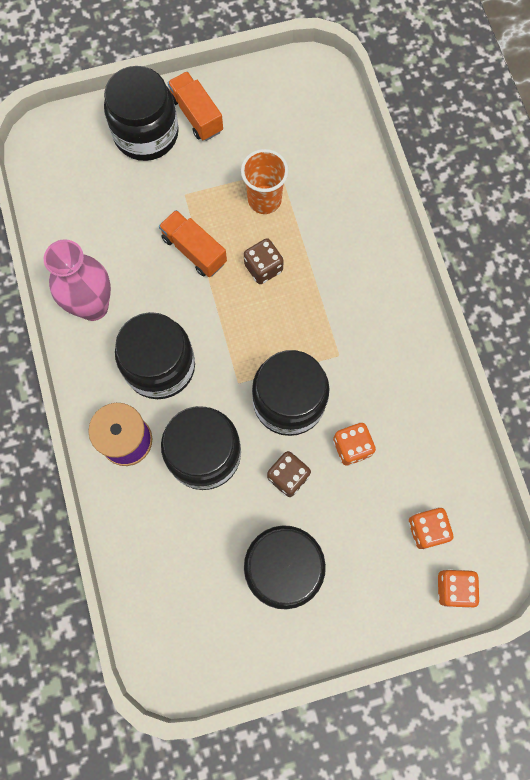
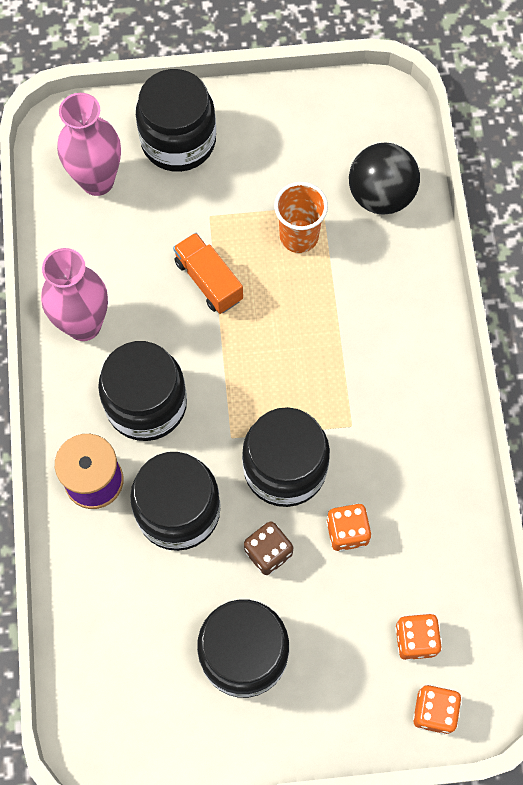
camera: 10 degrees right, 5 degrees down
(82, 179) = (97, 181): none -> pink vase
(196, 115) = (239, 128): orange truck -> none
(263, 268) = (283, 313): brown dice -> none
(327, 153) = (381, 195): none -> black ball

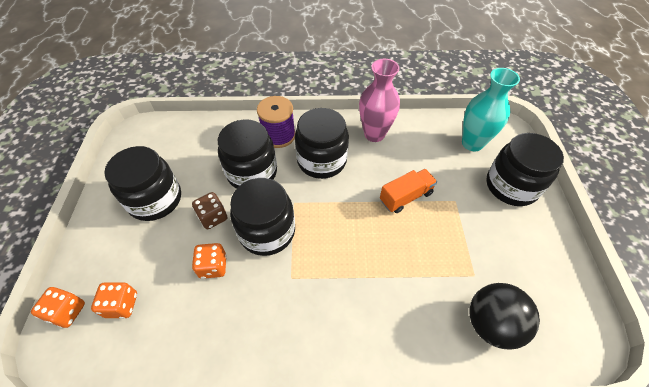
camera: 95 degrees right, 15 degrees down
(97, 181) = (472, 143): pink vase -> turquoise vase
(299, 236) = (445, 256): orange cup -> none

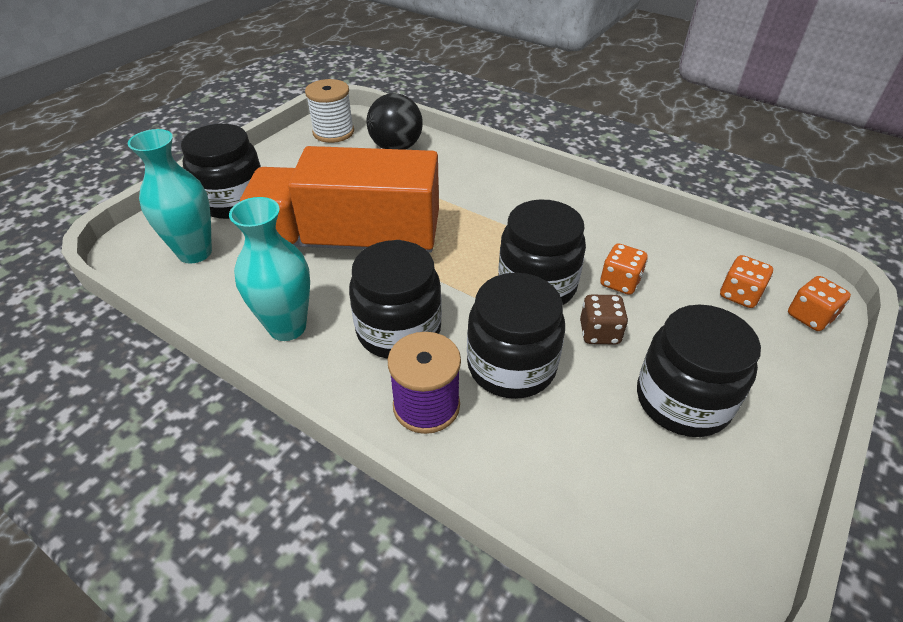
camera: 145 degrees left, 10 degrees down
(374, 134) = (287, 327): pink vase -> turquoise vase
(406, 197) = (348, 242): orange truck -> orange truck, size x2.40
(564, 308) = (333, 132): none -> white spool

